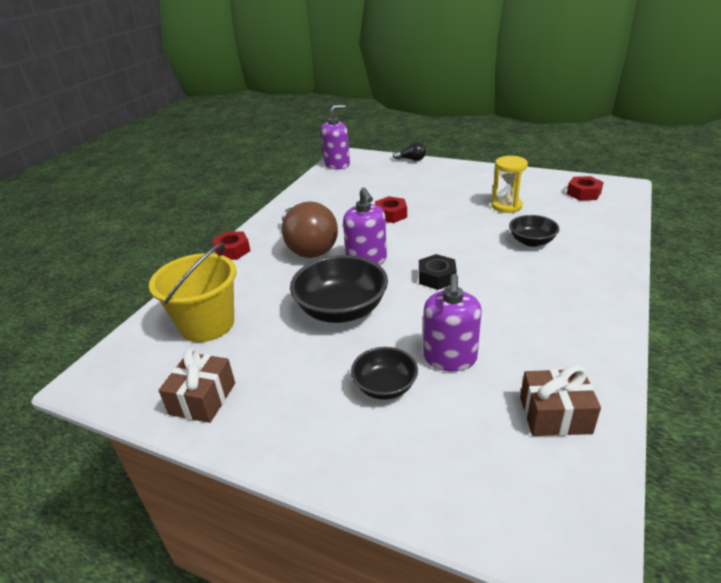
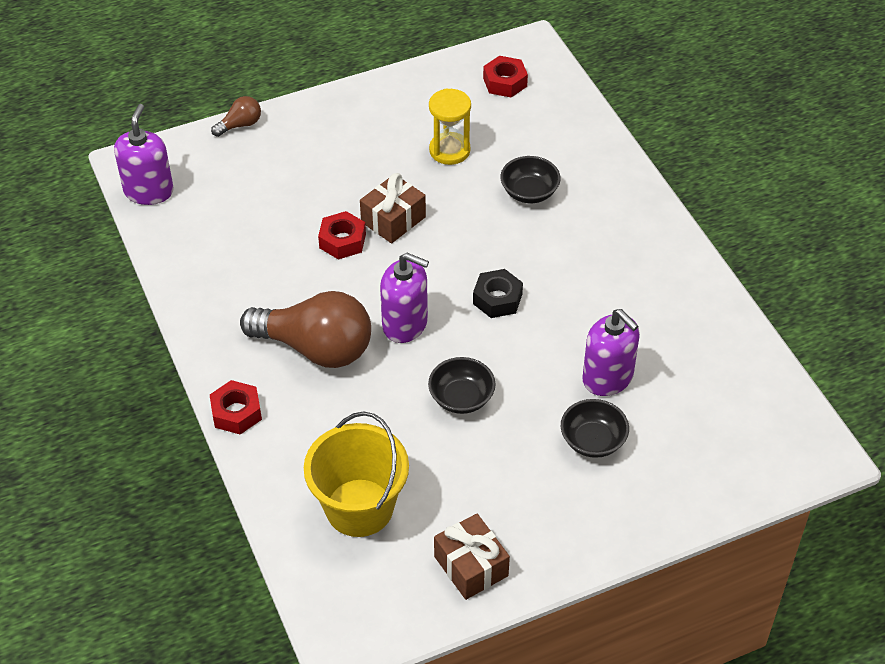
camera: 50 degrees left, 15 degrees up
(341, 310) = (461, 398): black bowl -> black bowl, size x0.58
(411, 160) = (240, 125): black light bulb -> brown light bulb
(555, 415) = (725, 371): brown gift -> brown gift (393, 219)

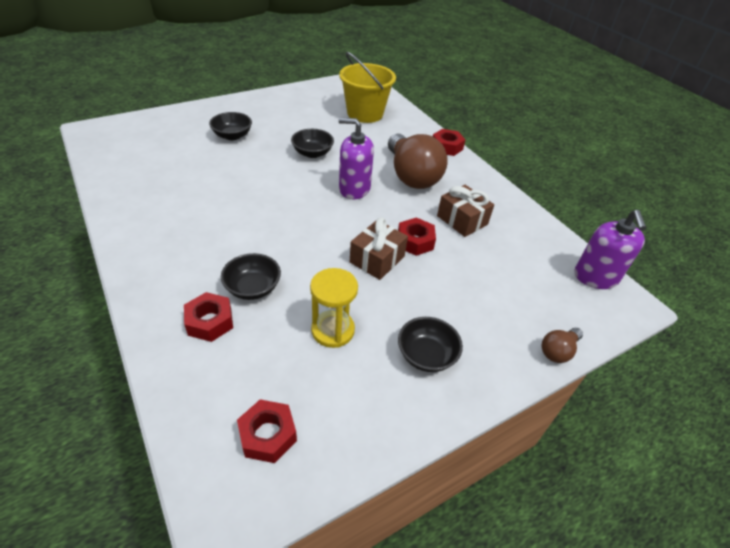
camera: 170 degrees right, 5 degrees down
(316, 348) = (411, 176): brown light bulb -> brown light bulb turned 120 degrees counterclockwise
(366, 127) = (426, 355): none -> black bowl
(471, 566) = (305, 96): brown gift -> brown gift (462, 220)
(497, 299) = (287, 204): black nut -> none
(566, 162) = (210, 322): none -> red nut
(608, 378) = (215, 162): purple soap dispenser -> none

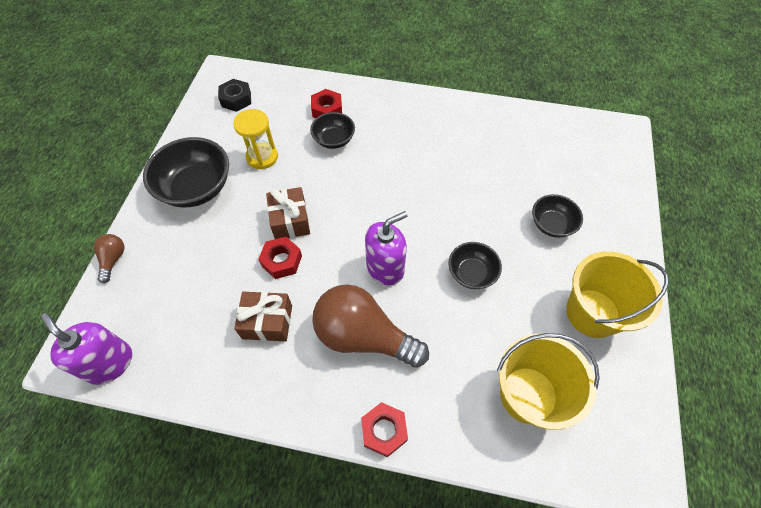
camera: 135 degrees right, 15 degrees up
(268, 435) = (236, 99): red nut -> black nut
(288, 107) = (592, 313): none -> yellow bucket
(426, 355) = (196, 188): black bowl -> black bowl, size x1.73

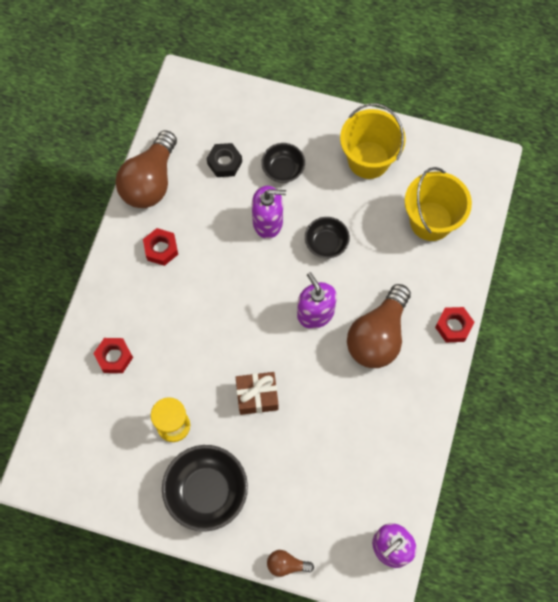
camera: 85 degrees left, 10 degrees up
(236, 99) = (82, 458): black nut -> black nut (224, 163)
(267, 322) = (360, 415): brown gift -> none
(281, 261) = (301, 404): red nut -> red nut (161, 249)
(334, 140) = (158, 351): black bowl -> none
(484, 215) = (268, 222): none -> purple soap dispenser
(505, 117) = (150, 181): none -> brown light bulb

